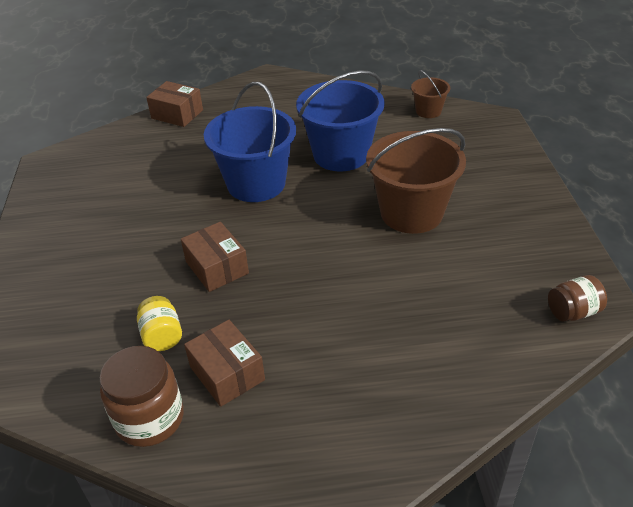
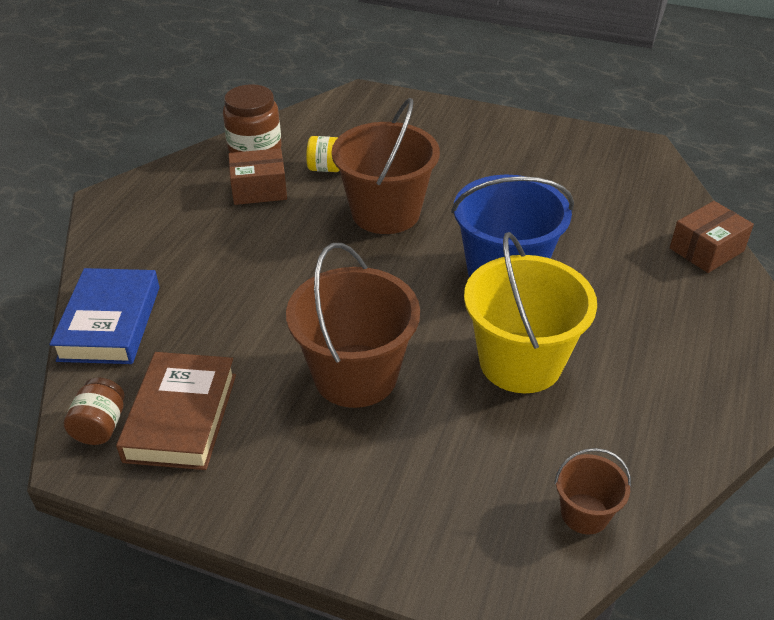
camera: 115 degrees right, 0 degrees up
(217, 267) = (385, 213): brown box -> brown bucket
(341, 154) = (520, 362): blue bucket -> yellow bucket
(485, 374) = (110, 323): none -> blue book
(522, 275) = (181, 417): none -> brown book

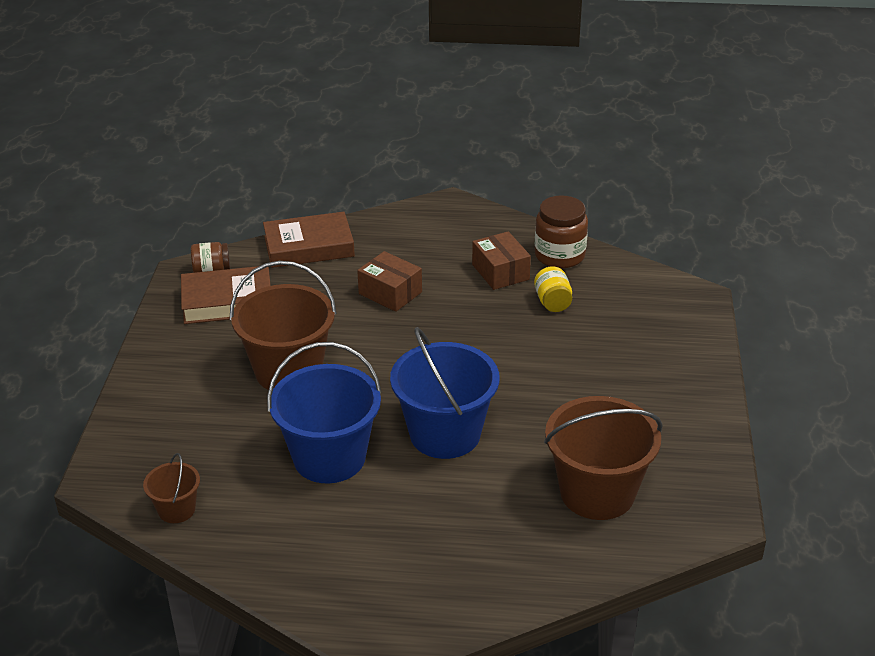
camera: 75 degrees right, 5 degrees down
(110, 323) = (309, 246): blue book -> brown book
(385, 213) = (501, 348): brown bucket -> brown bucket (597, 492)
(520, 362) = (329, 458): yellow bucket -> blue bucket
(706, 250) = (542, 576): brown box -> brown box (390, 293)

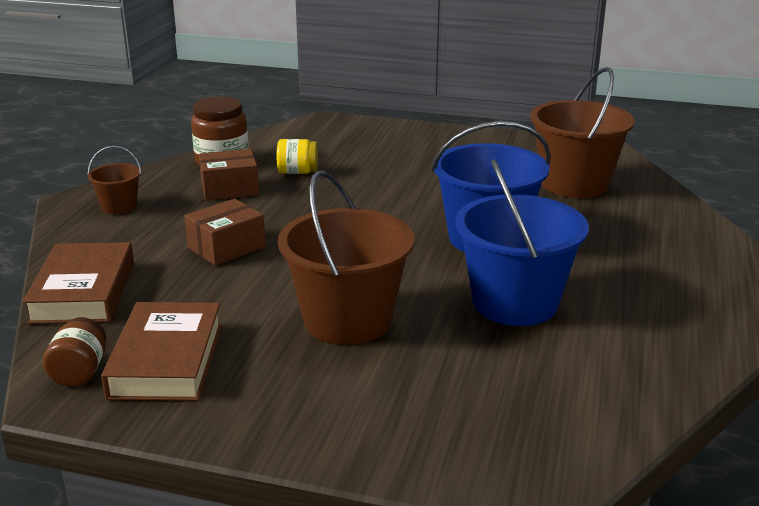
camera: 80 degrees left, 10 degrees down
(176, 509) = (604, 414): brown bucket -> brown bucket (119, 206)

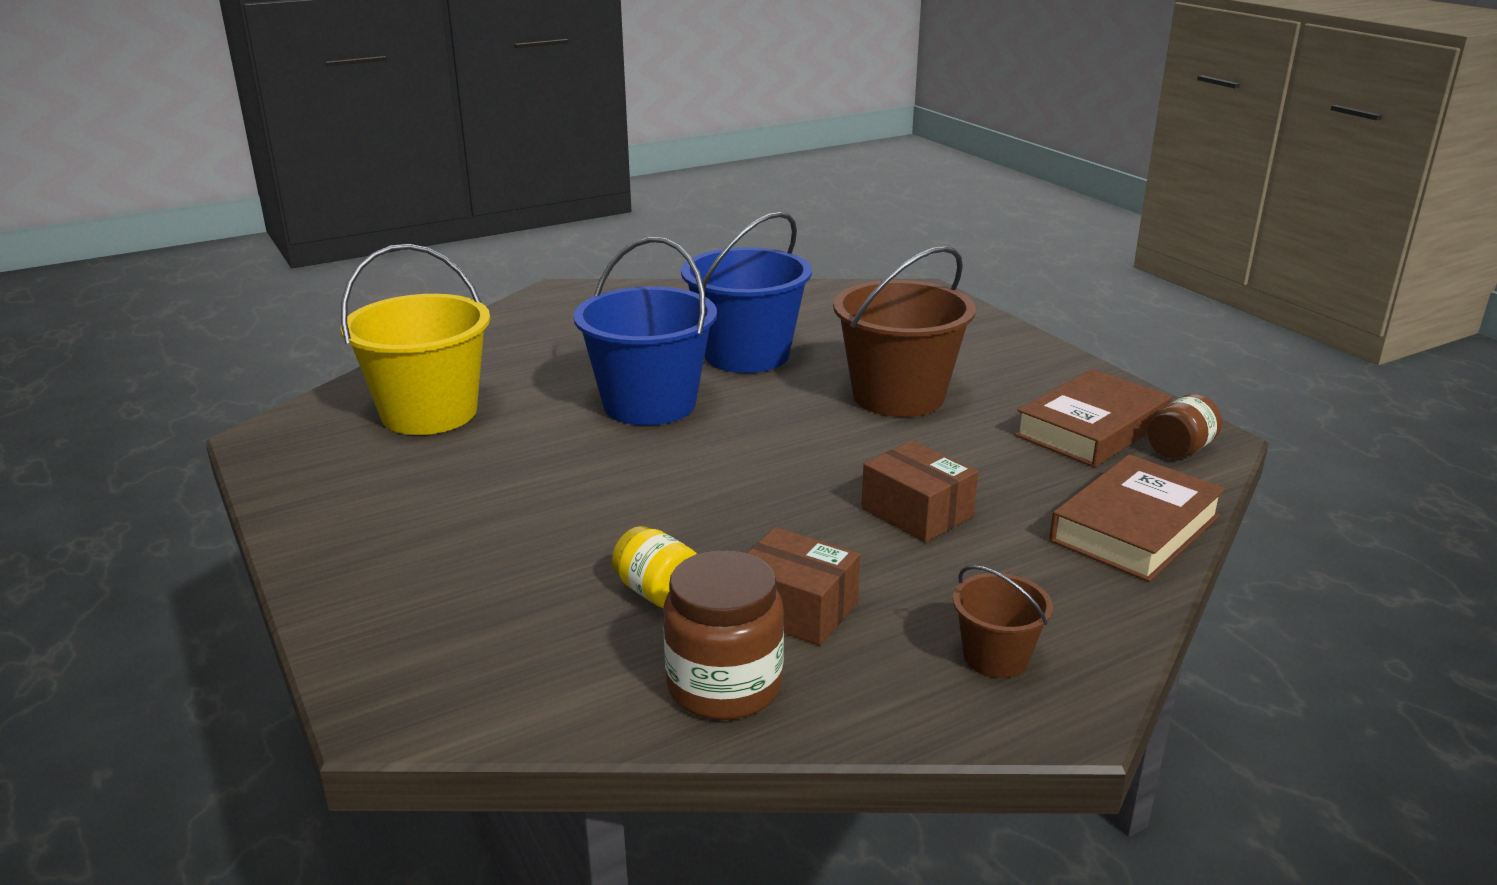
camera: 135 degrees left, 0 degrees up
(226, 247) = (917, 512): brown box -> brown box turned 45 degrees clockwise
(574, 184) = (429, 413): brown bucket -> yellow bucket

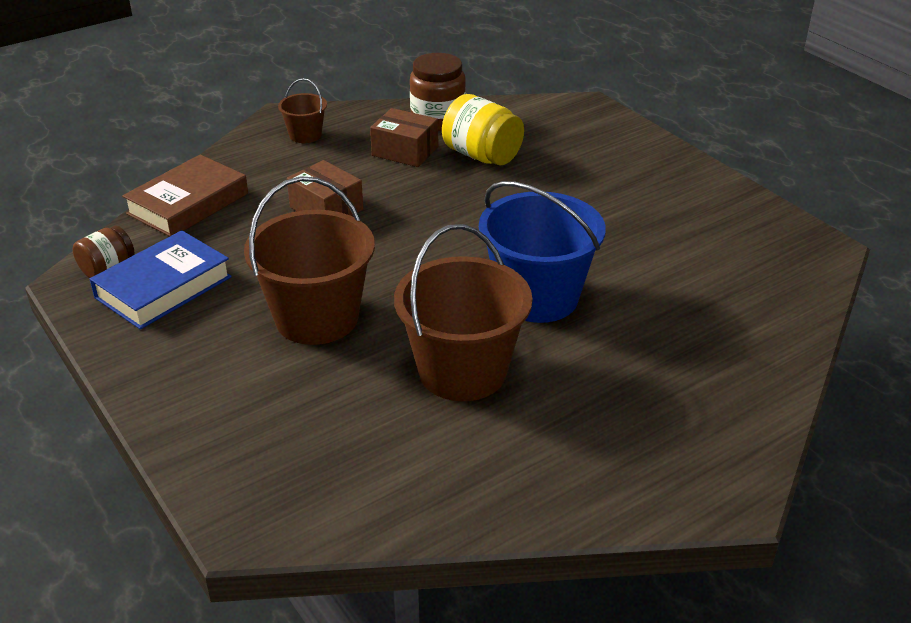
camera: 175 degrees right, 10 degrees up
(429, 413) = (718, 278): yellow bucket -> none
(657, 592) = (482, 156): yellow jar -> yellow jar, size x1.62
(746, 355) = (462, 371): blue bucket -> brown bucket
(1091, 428) = (163, 287): brown book -> blue book

